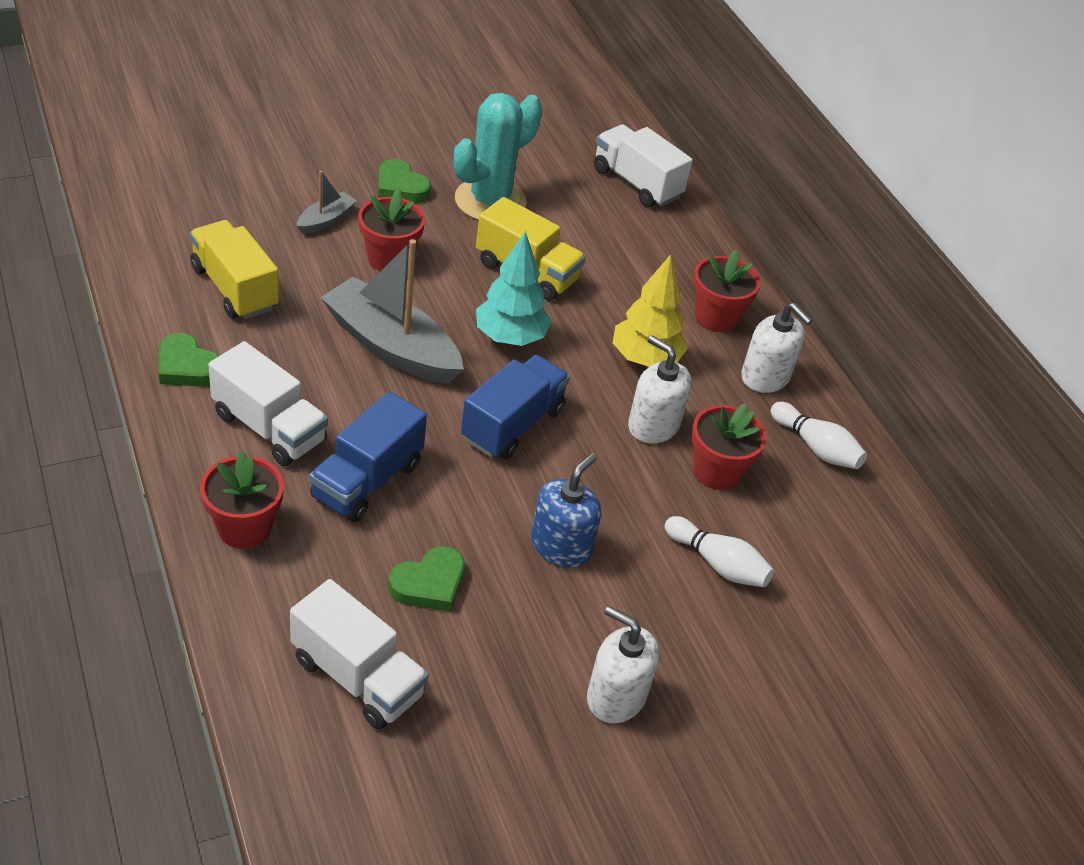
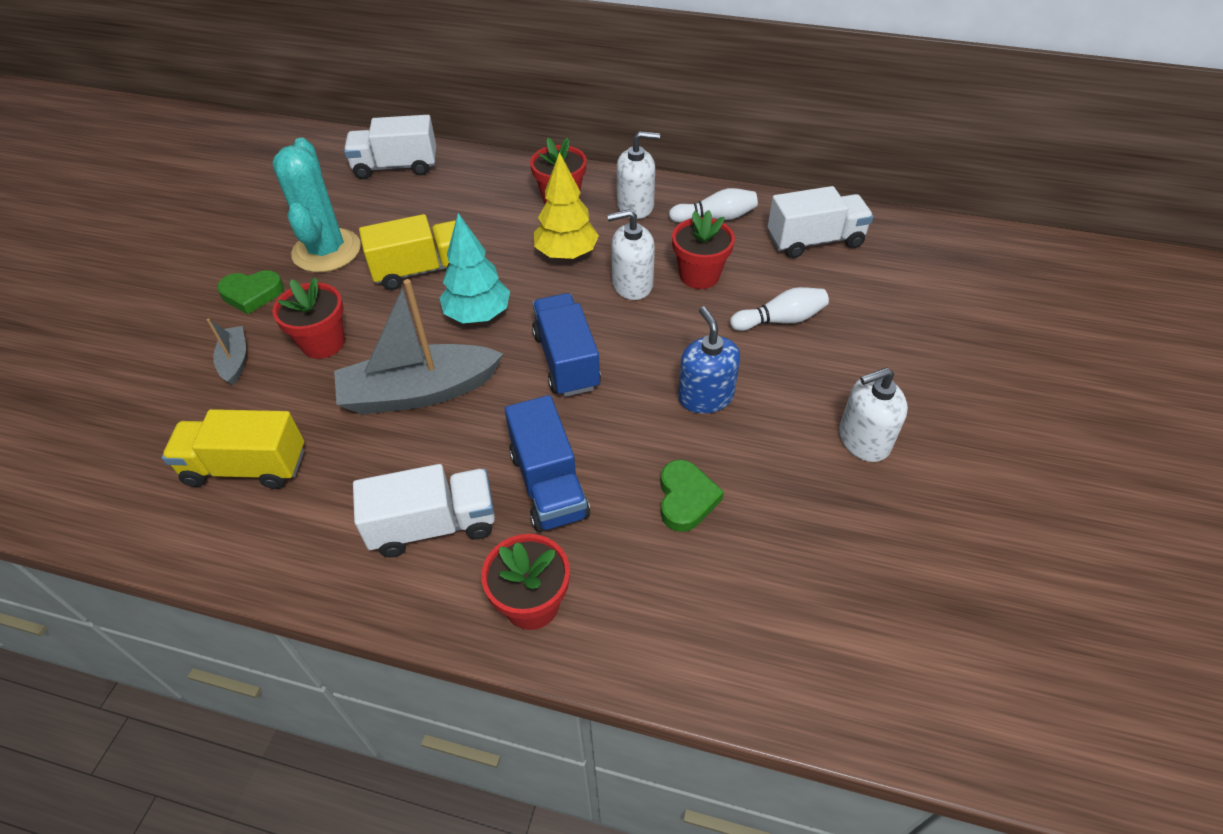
camera: 45 degrees left, 5 degrees up
(187, 367) = (304, 553): green heart -> none
(357, 677) = (749, 600): white truck -> white truck (815, 241)

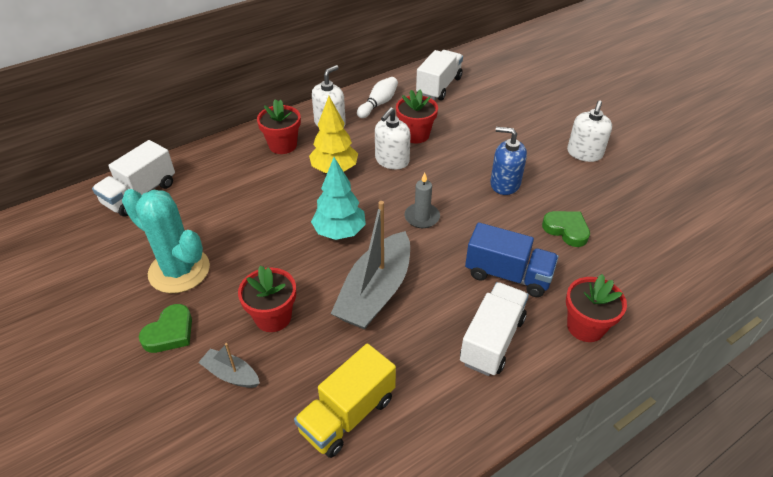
camera: 50 degrees left, 5 degrees down
(421, 270) = (264, 235): yellow truck -> none
(566, 361) = (422, 217): blue truck -> grey candle
(780, 320) = (480, 130): white bowling pin -> none

